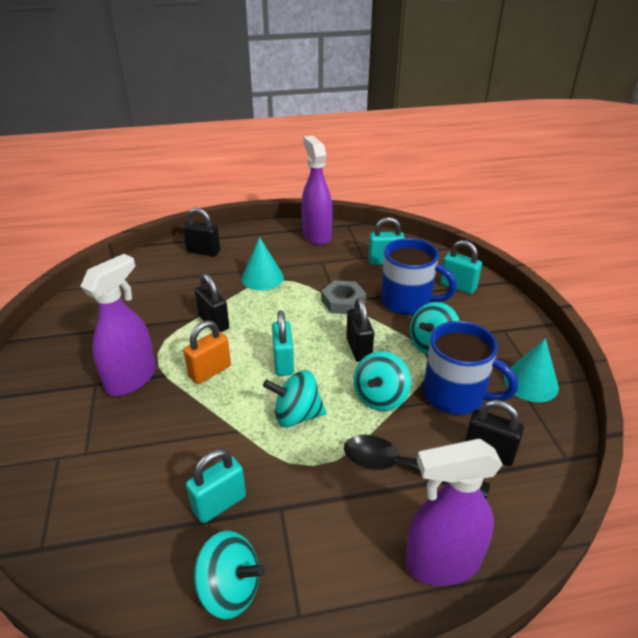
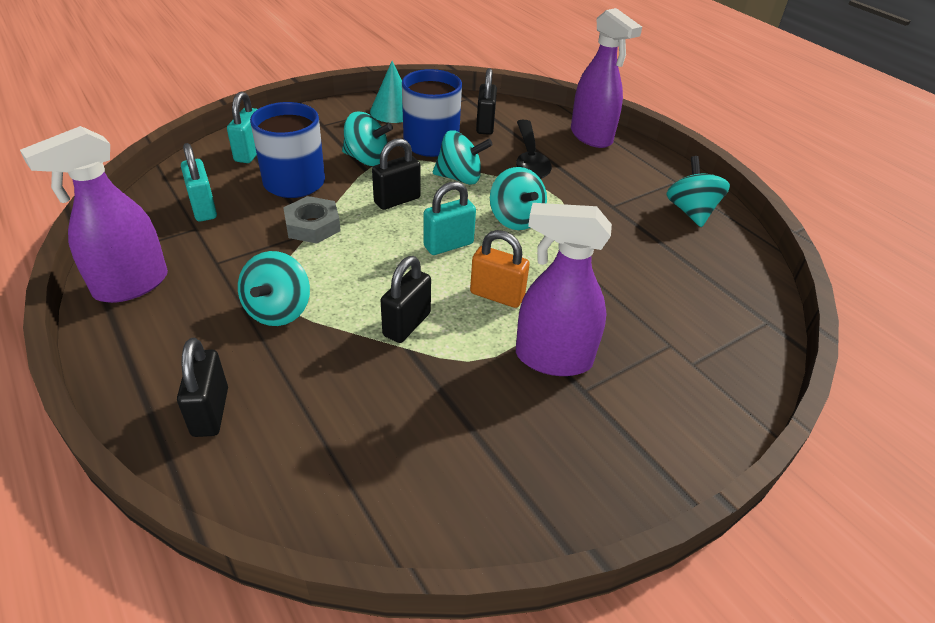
camera: 115 degrees left, 5 degrees up
(219, 504) = (638, 236): turquoise padlock -> none
(262, 278) = (278, 310): turquoise cone -> turquoise spinning top

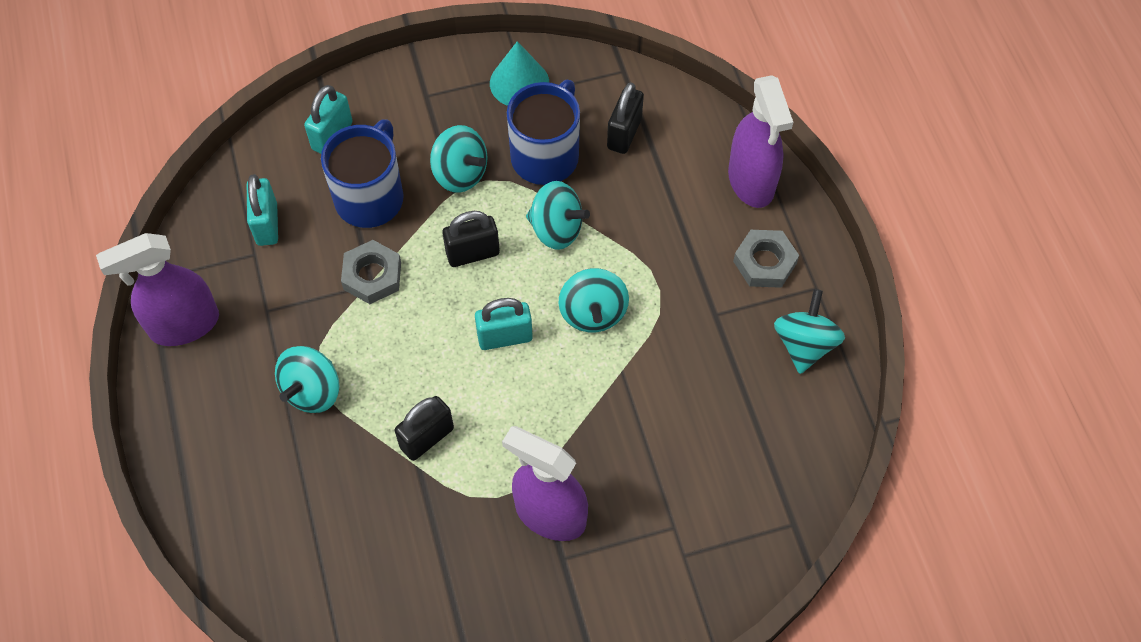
camera: 20 degrees right, 20 degrees up
(210, 412) = (232, 496): black padlock -> none
(497, 295) = (528, 421): orange padlock -> none
(529, 158) = (654, 208): black spoon -> none
(629, 174) = (764, 262): none -> grey nut

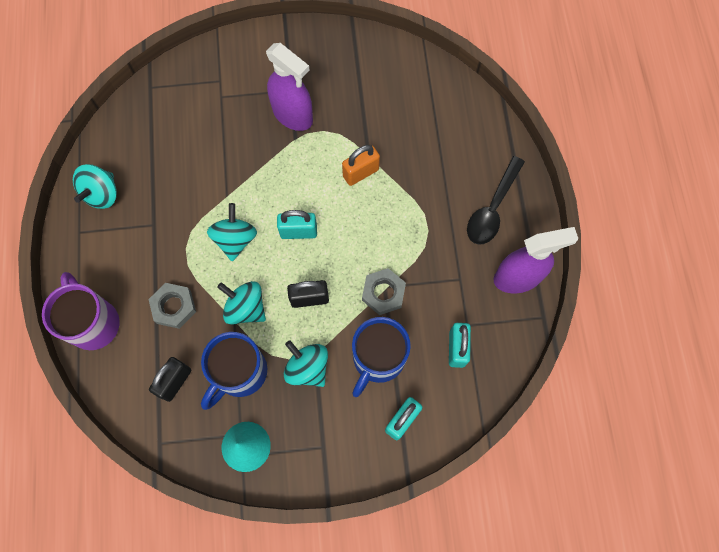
camera: 170 degrees left, 10 degrees up
(221, 417) = (492, 208): none -> black spoon
(312, 391) = (432, 216): turquoise spinning top -> none
(427, 438) = (360, 173): black padlock -> orange padlock
(751, 182) = (93, 322): purple spray bottle -> purple mug
(764, 262) = (107, 256): grey nut -> grey nut (174, 307)

